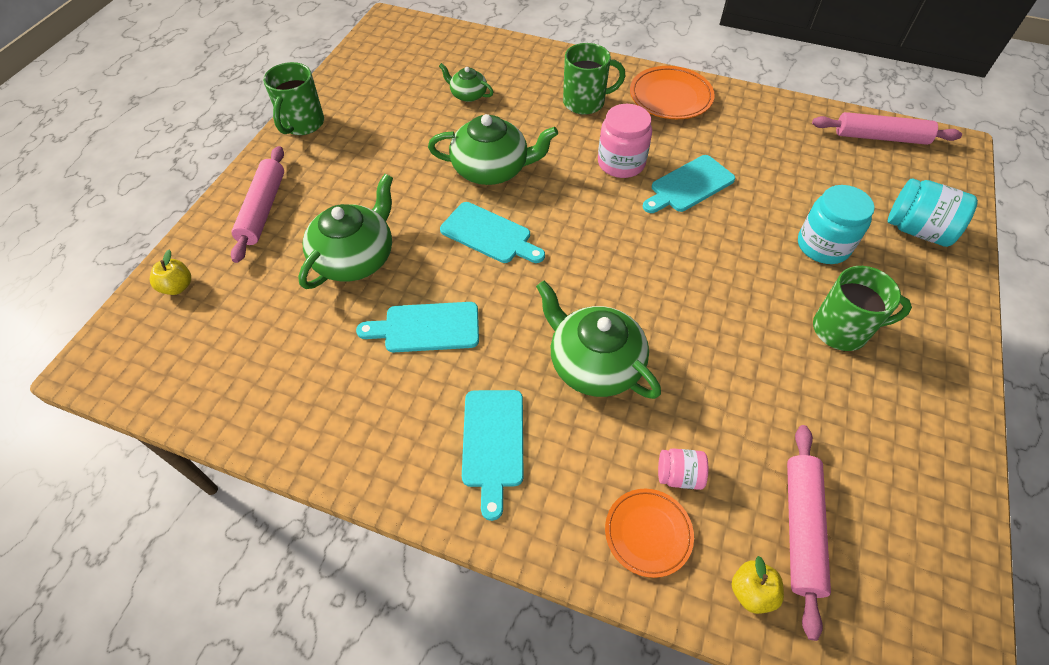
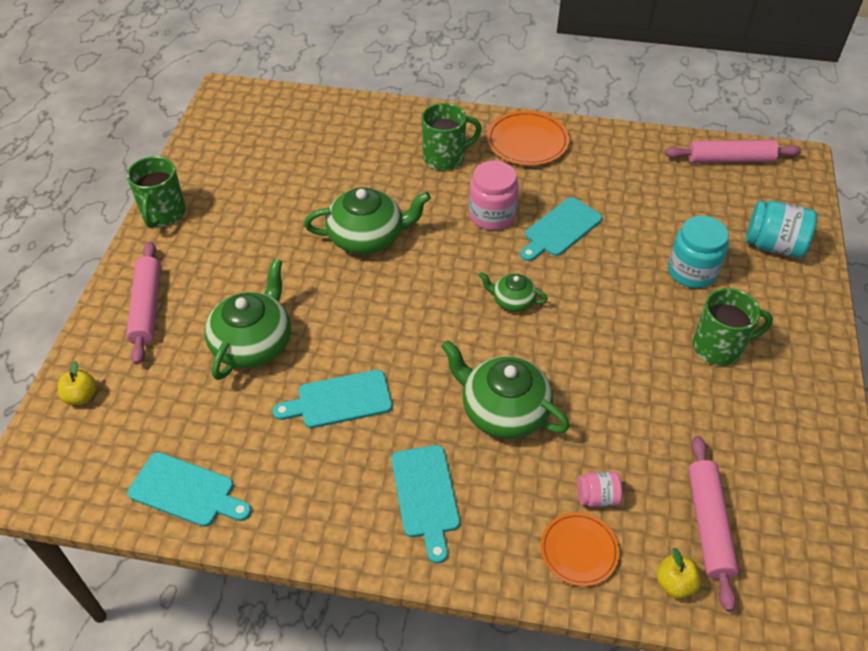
camera: 10 degrees left, 5 degrees down
(468, 95) = (326, 163): green teapot -> green teapot (512, 300)
(489, 234) = (379, 302): turquoise cutting board -> turquoise cutting board (186, 491)

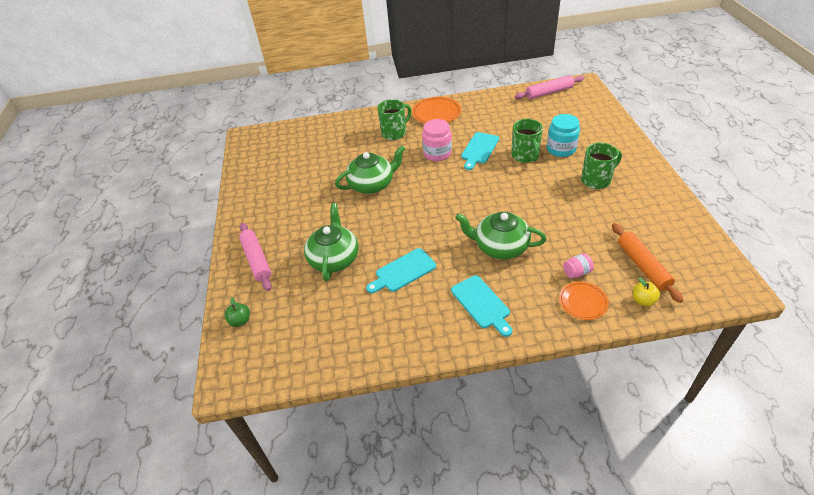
camera: 15 degrees left, 5 degrees down
(81, 396) = (240, 321): yellow apple -> green apple
(163, 214) = (240, 208): green mug -> green mug (525, 156)
(186, 491) = (336, 350): turquoise cutting board -> none
(512, 300) = (473, 191): green teapot -> none
(708, 524) = (642, 266): pink rolling pin -> orange rolling pin
(773, 245) = (595, 125): turquoise jar -> none

